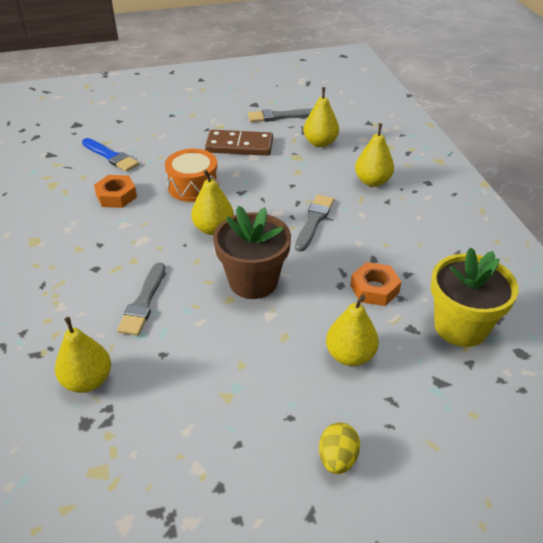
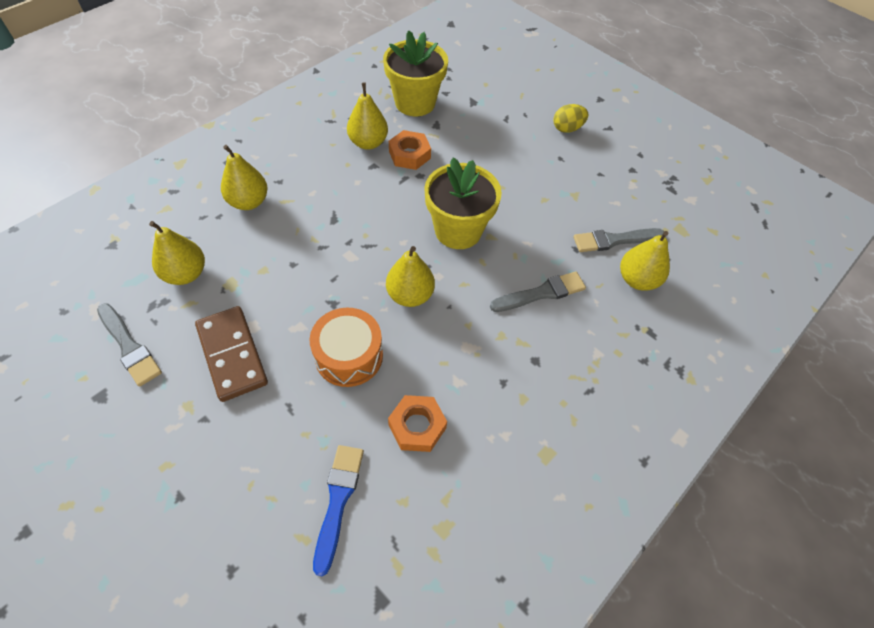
camera: 125 degrees left, 15 degrees up
(253, 281) = (458, 230): brown flower pot -> yellow flower pot
(314, 221) = (345, 222): grey brush -> grey brush (614, 240)
(350, 355) = (487, 147): yellow pear -> yellow pear (368, 143)

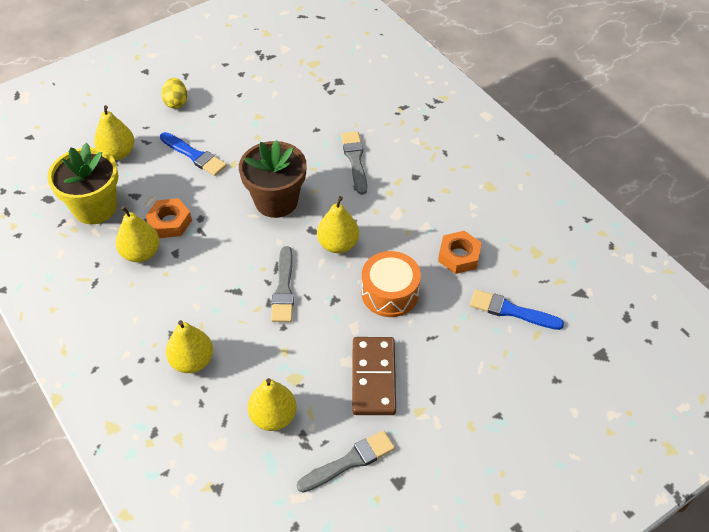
camera: 75 degrees left, 5 degrees down
(232, 355) = (374, 377): brown domino -> brown domino turned 75 degrees counterclockwise
(458, 230) = (276, 201): yellow flower pot -> brown flower pot
(500, 156) = (194, 155): none -> blue brush
(614, 240) = (314, 104): grey brush -> grey brush (284, 289)
(637, 280) = (355, 101): yellow pear -> yellow pear (118, 153)

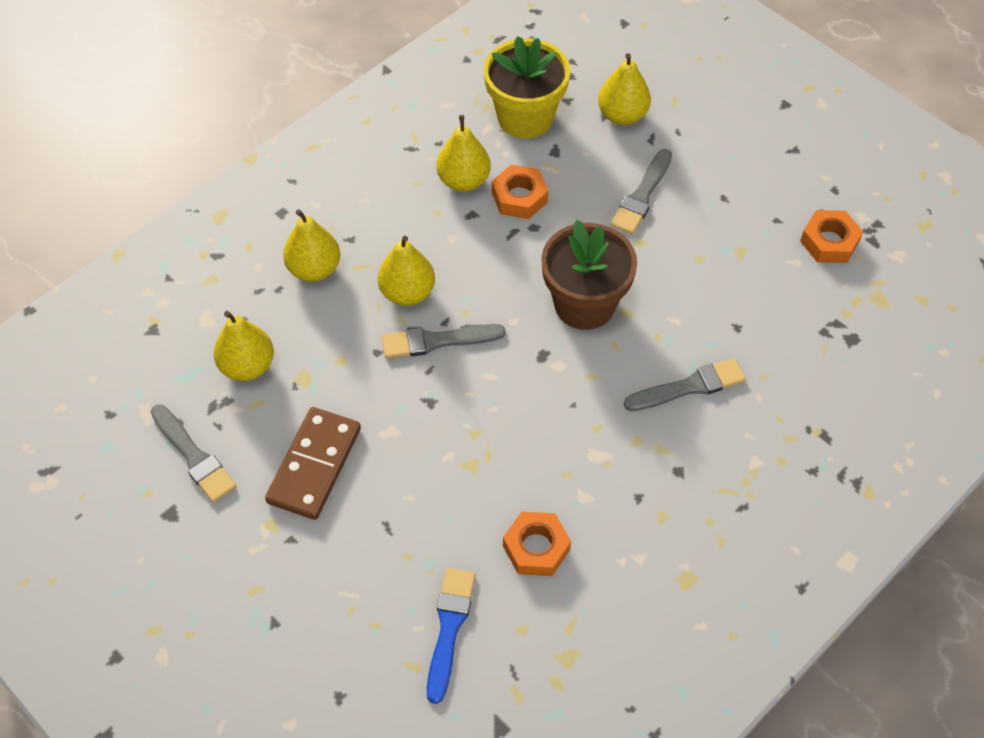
camera: 80 degrees right, 5 degrees up
(176, 102) = (735, 152): yellow egg -> none
(194, 155) = (642, 196): blue brush -> grey brush
(264, 75) = (829, 242): none -> orange nut
(338, 244) = (524, 391): yellow pear -> yellow pear (407, 292)
(374, 377) = (314, 465): brown domino -> brown domino turned 60 degrees counterclockwise
(390, 293) = (453, 466): orange drum -> none

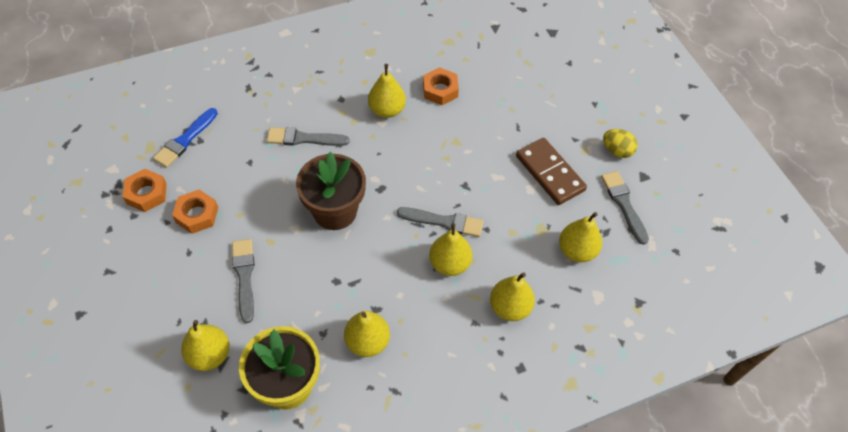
camera: 160 degrees left, 0 degrees up
(219, 543) = (617, 151): none -> yellow egg
(314, 465) = (549, 173): brown domino -> brown domino turned 75 degrees counterclockwise
(449, 628) = (502, 71): blue brush -> blue brush (185, 140)
(519, 197) = (333, 310): orange nut -> orange nut (197, 215)
(599, 478) = (387, 110): none -> yellow pear
(642, 196) = (244, 276): grey brush -> grey brush turned 60 degrees counterclockwise

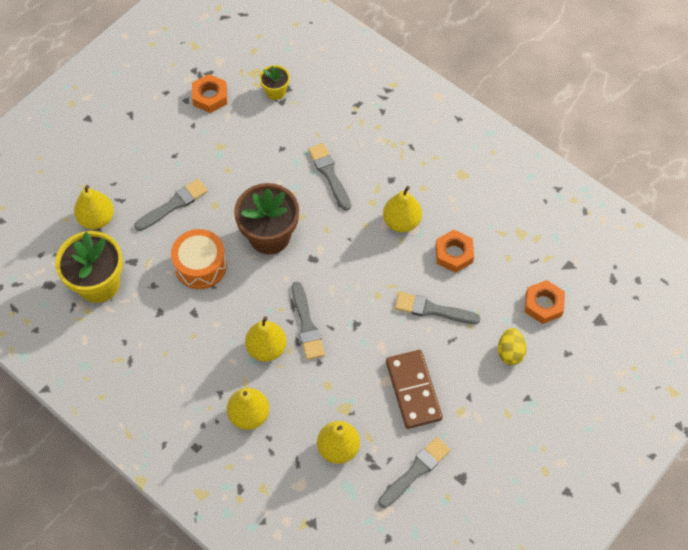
camera: 65 degrees right, 5 degrees up
(185, 140) = (275, 91): blue brush -> yellow flower pot
(197, 215) = (210, 141): orange nut -> orange nut (543, 304)
(328, 281) = (200, 265): none -> orange drum
(367, 342) = (162, 320): yellow pear -> none
(483, 127) = (432, 310): none -> grey brush
(549, 173) = (413, 390): brown domino -> brown domino turned 45 degrees counterclockwise
(617, 151) = (478, 441): yellow egg -> yellow egg (510, 352)

